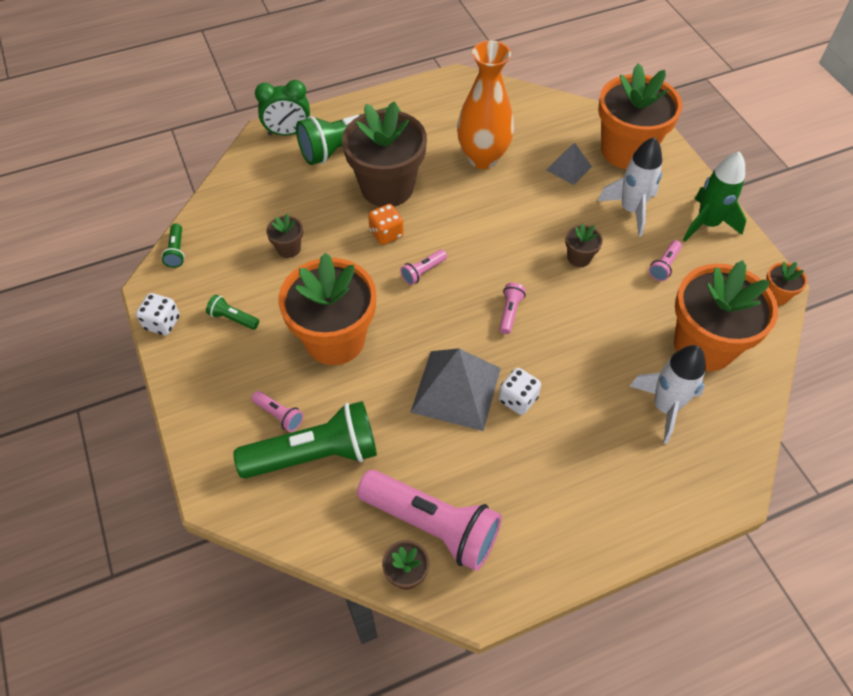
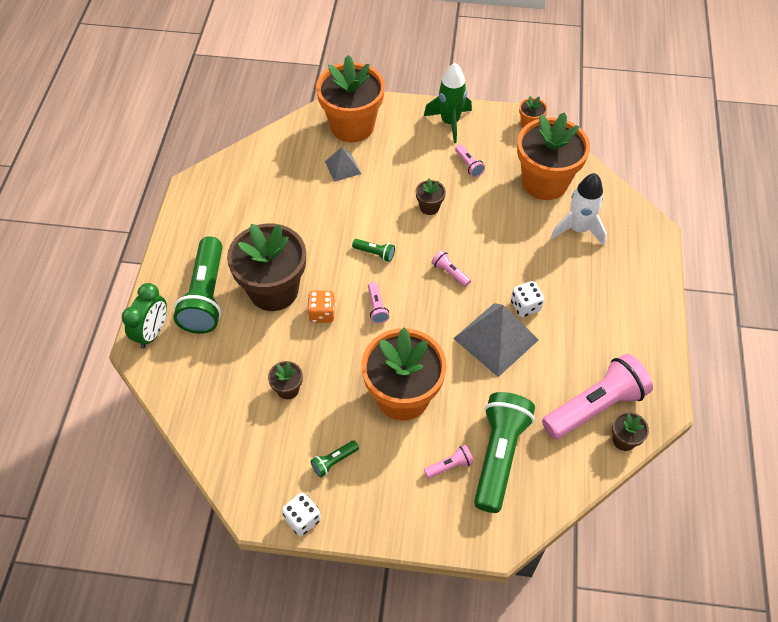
camera: 60 degrees left, 0 degrees up
(176, 251) = (228, 478): green flashlight -> green flashlight (375, 253)
(483, 158) = (291, 213): orange vase -> none
(631, 210) = (408, 155): white rocket -> none

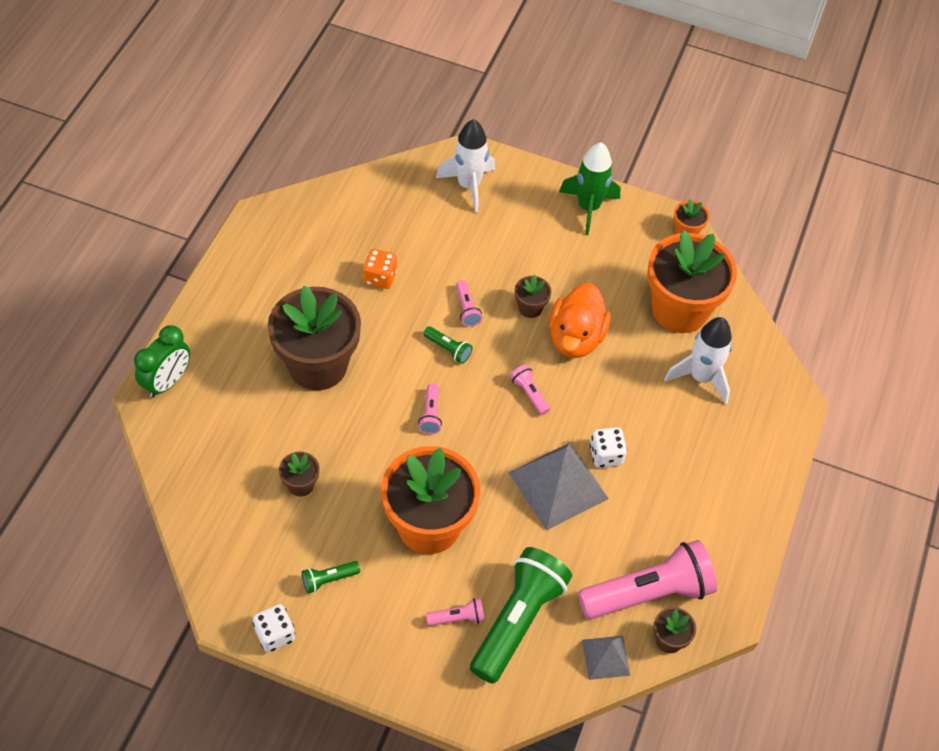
camera: 10 degrees right, 0 degrees up
(206, 296) = (238, 353): green flashlight -> none
(322, 313) = (365, 406): orange dice -> orange dice (380, 277)
(343, 167) = (442, 235): grey pyramid -> grey pyramid (606, 657)
(352, 126) = (469, 186): orange flower pot -> white rocket
(468, 165) = (594, 267): pink flashlight -> pink flashlight (466, 309)
(472, 222) = (575, 338): none -> orange duck

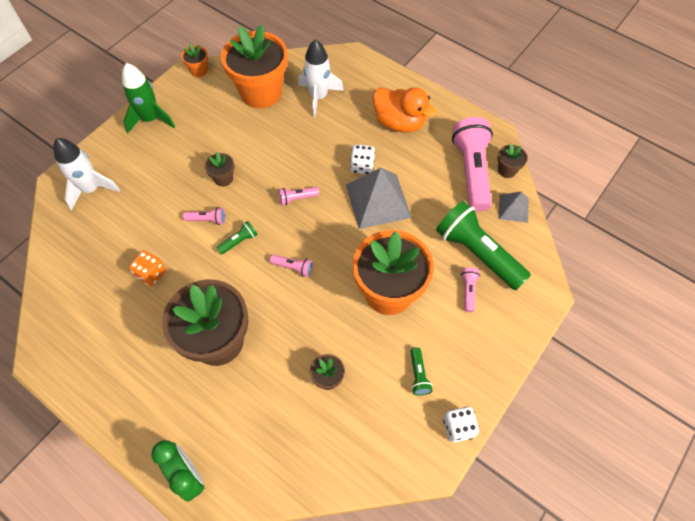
camera: 70 degrees left, 5 degrees up
(575, 338) = (260, 158): orange duck -> orange duck (399, 123)

